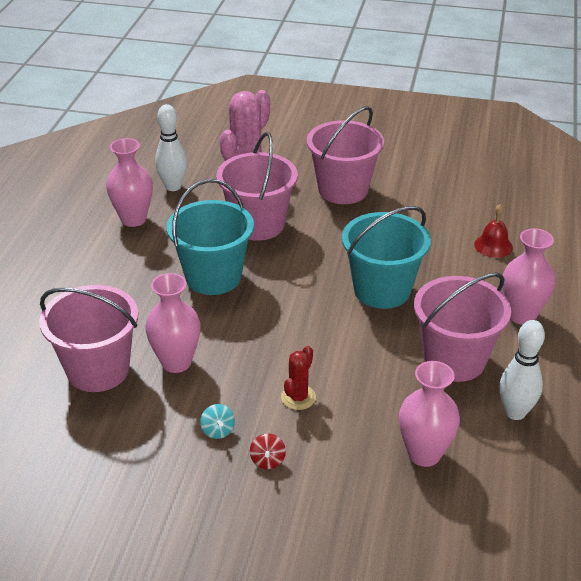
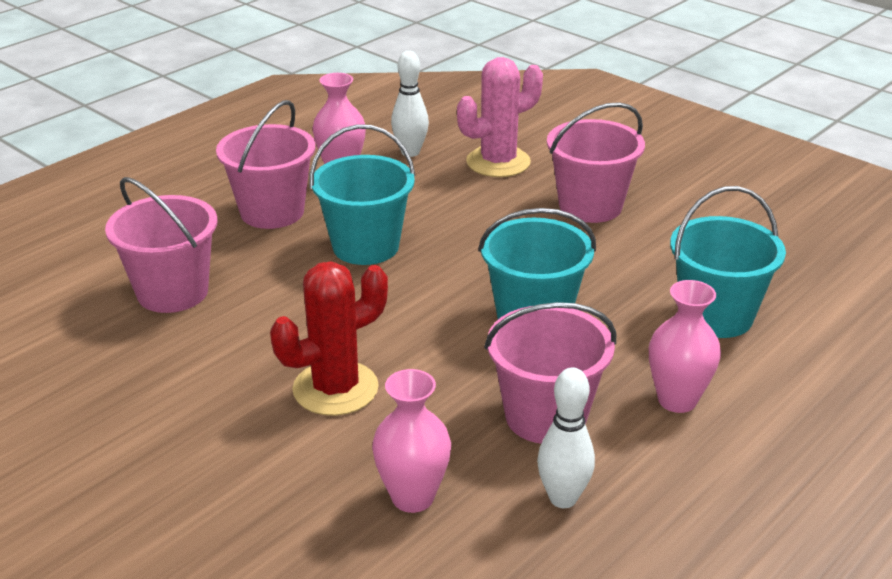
camera: 30 degrees right, 5 degrees down
(176, 362) = (250, 311): pink vase -> none
(218, 430) = (225, 388): turquoise spinning top -> none
(258, 225) = (461, 212): pink bucket -> pink bucket (272, 212)
(267, 460) = (244, 435): red spinning top -> none
(298, 397) = (335, 388): red cactus -> red cactus, size x1.98
(493, 245) = (716, 316): red bell -> turquoise bucket

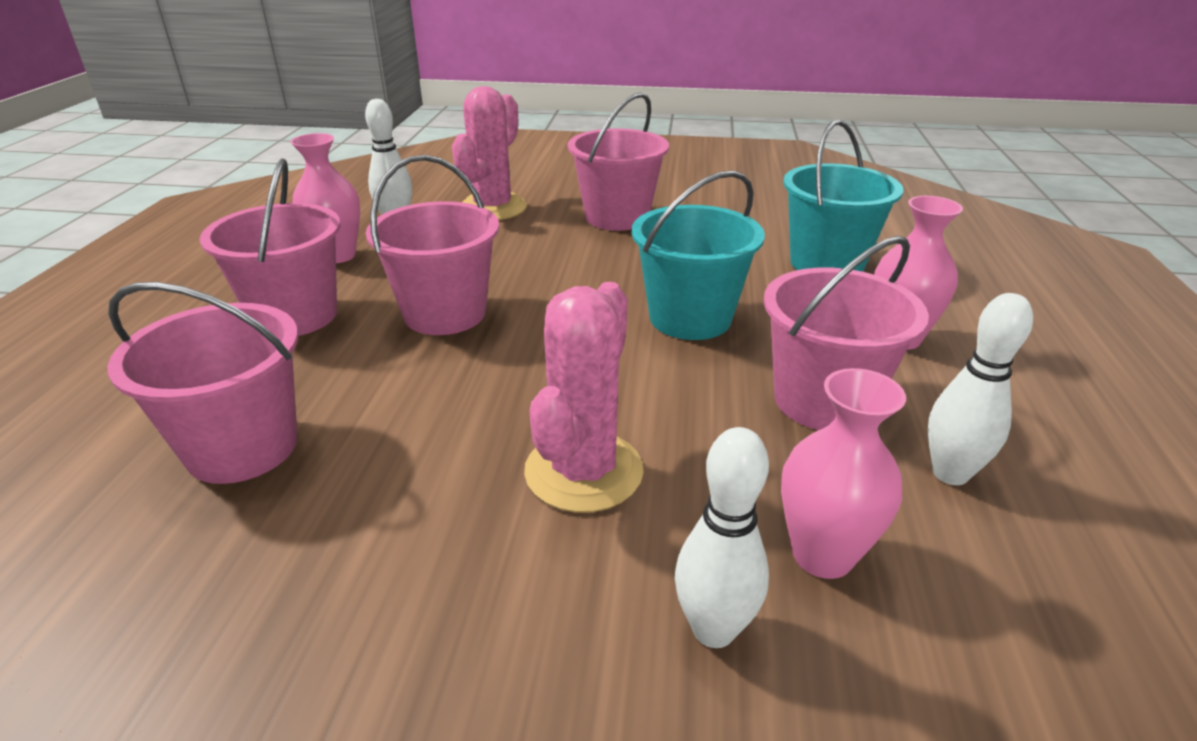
camera: 35 degrees left, 0 degrees up
(307, 498) = (713, 629): none -> white bowling pin
(335, 388) = (583, 471): red cactus -> pink cactus
(365, 246) = (445, 313): turquoise bucket -> pink bucket

